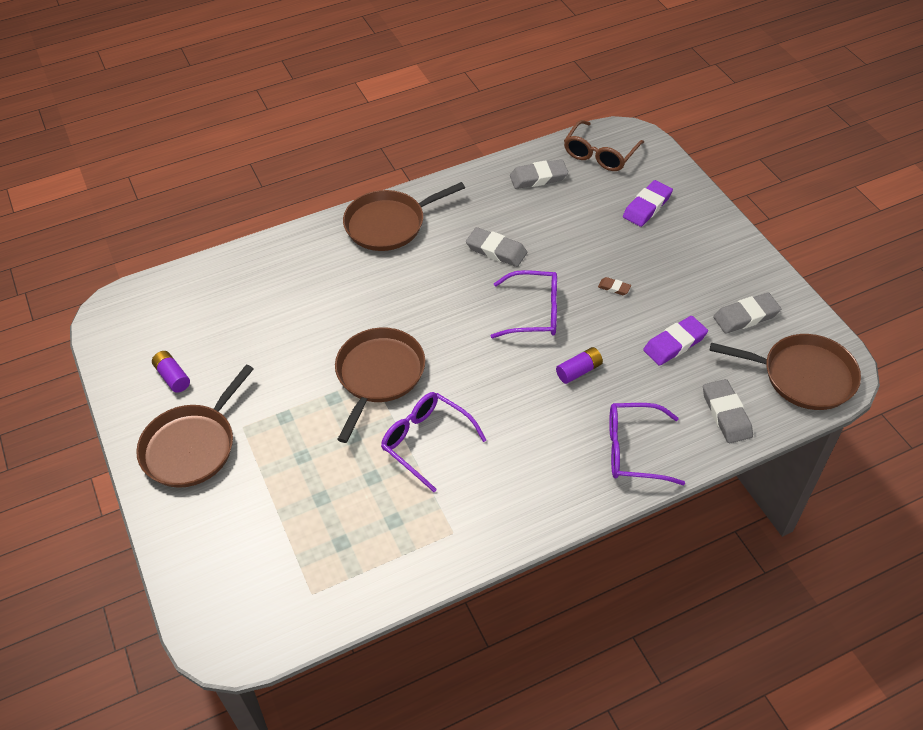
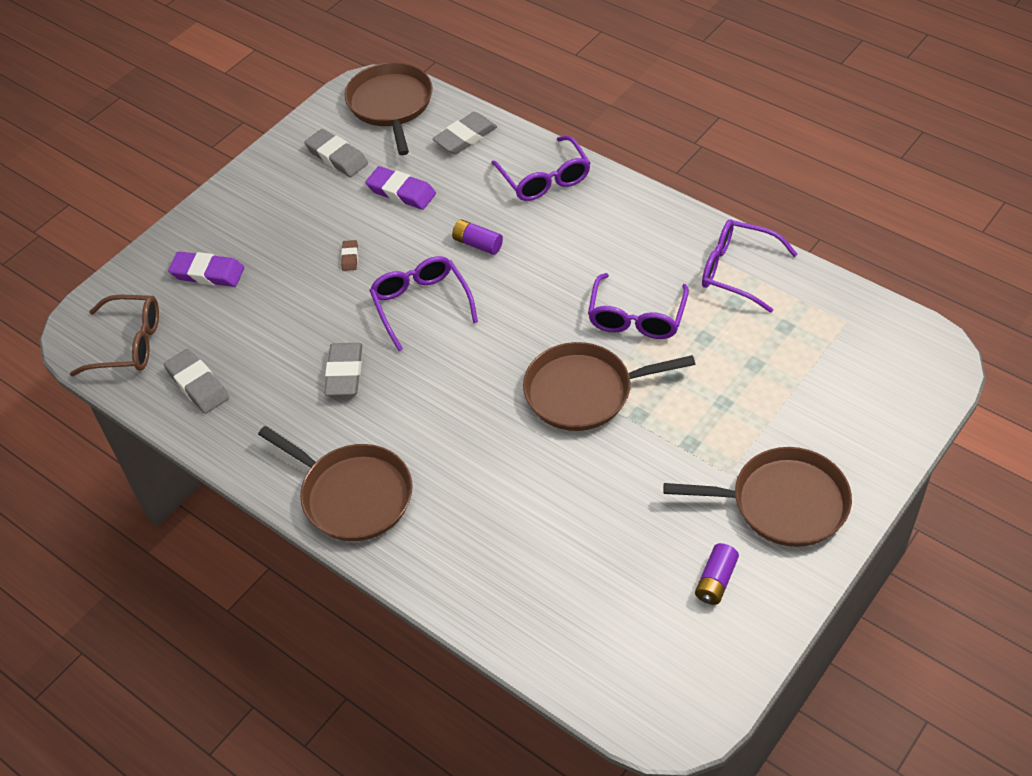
camera: 115 degrees left, 0 degrees up
(426, 541) = (737, 271): none -> purple glasses

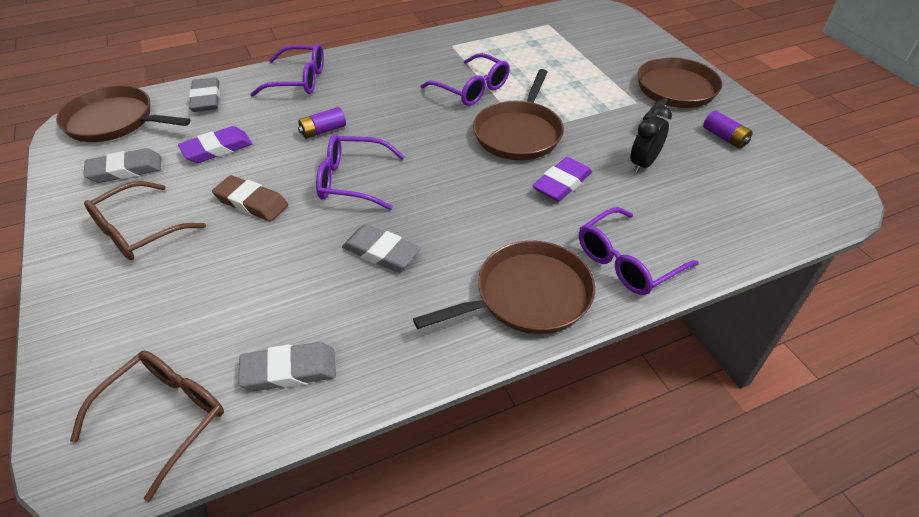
camera: 65 degrees left, 5 degrees down
(207, 273) = (147, 309): purple eraser -> purple eraser (562, 183)
(275, 214) = (138, 232): none -> brown glasses
(350, 257) = (251, 202): brown eraser -> brown eraser, size x1.96
(606, 518) = (643, 164): none -> black clock
(737, 271) = (471, 42): purple glasses -> purple glasses (626, 262)

